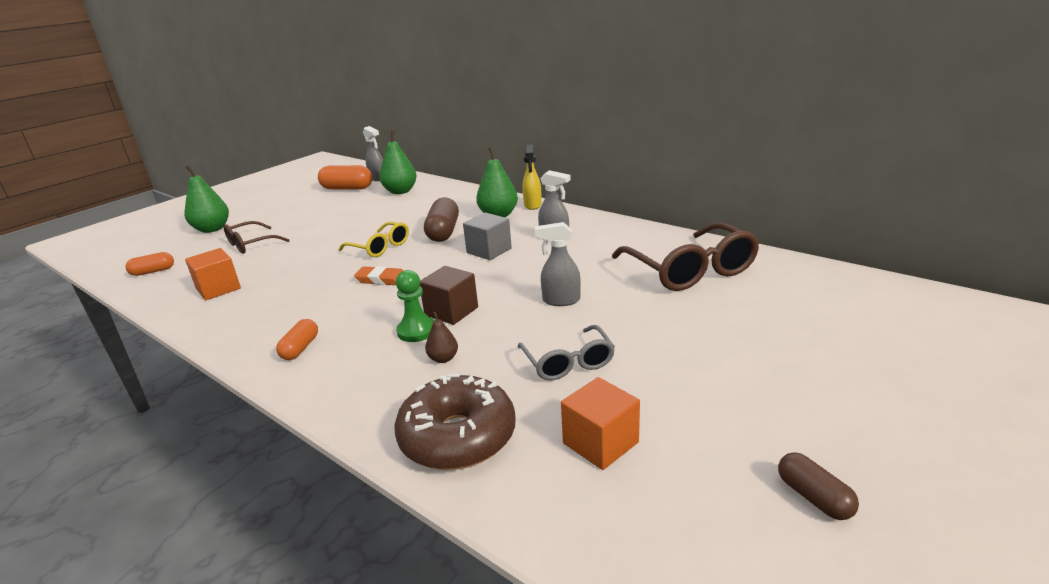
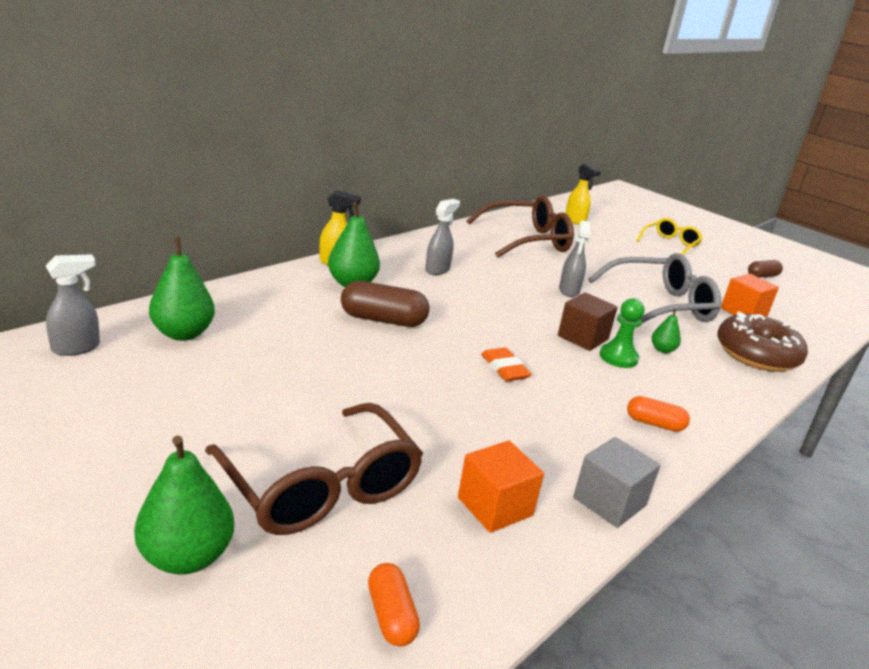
camera: 90 degrees left, 0 degrees up
(251, 244) = (321, 487): brown glasses -> brown glasses, size x1.73
(347, 188) = (98, 381): orange capsule -> none
(380, 247) = (407, 364): yellow glasses -> yellow glasses (670, 244)
(382, 279) = (504, 368): orange eraser -> orange eraser turned 45 degrees counterclockwise
(443, 358) = (662, 350): brown pear -> green pear
(489, 251) = (453, 303): grey cube -> grey cube (609, 501)
(568, 362) = (661, 305): grey glasses -> grey glasses, size x1.73
(821, 297) = (575, 221): none -> yellow spray bottle

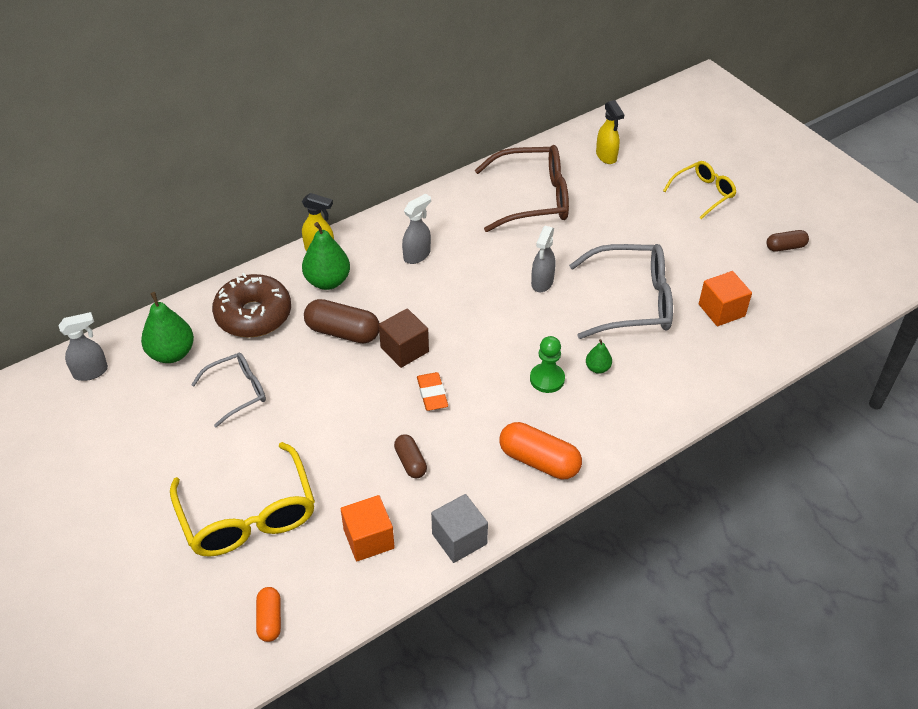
camera: 15 degrees right, 20 degrees up
(186, 556) = (152, 567): green pear -> none
(274, 366) = (238, 392): none -> grey glasses
(321, 487) = (248, 516): brown glasses -> yellow glasses
(510, 427) = (410, 462): none -> brown capsule
(583, 337) = (524, 352): brown cube -> brown cube (404, 349)
(654, 423) = (539, 461): orange capsule -> orange capsule, size x1.70
(756, 355) = (694, 374): brown donut -> brown donut (253, 315)

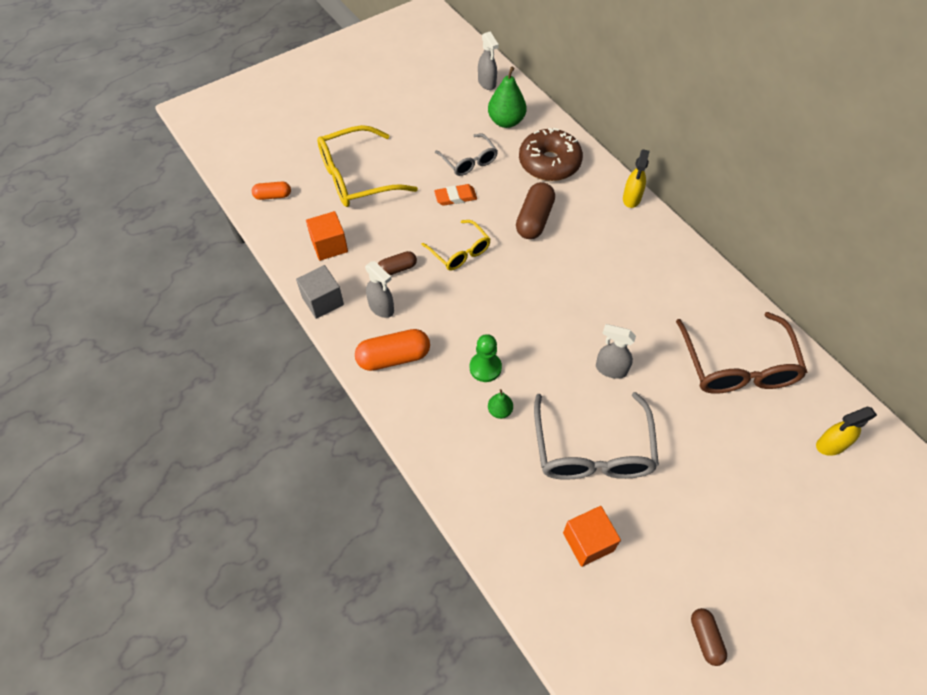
camera: 90 degrees right, 10 degrees up
(327, 281) = (593, 206): green pear -> none
(404, 349) = (516, 262): brown cube -> none
(417, 255) = (635, 268): grey spray bottle -> grey spray bottle (381, 308)
(432, 394) = (467, 282): orange eraser -> orange eraser (455, 197)
(539, 461) = (393, 357): orange capsule -> orange capsule turned 45 degrees clockwise
(703, 193) = (788, 551): yellow glasses -> yellow glasses (460, 252)

